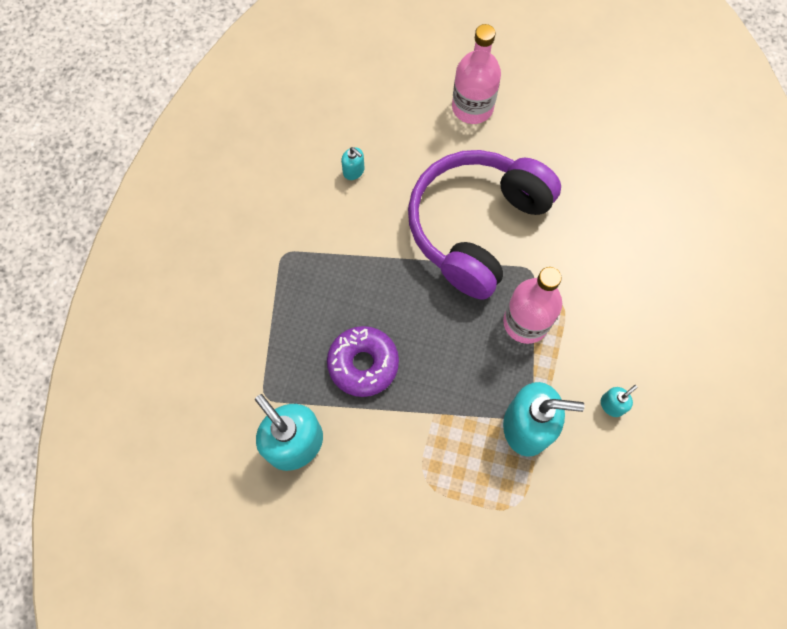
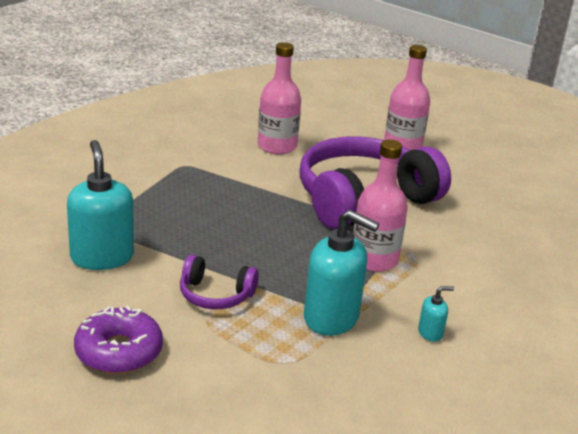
camera: 20 degrees right, 40 degrees down
(354, 171) = (277, 146): turquoise soap dispenser -> pink bottle
(363, 364) = (202, 236): purple donut -> purple donut (119, 351)
(419, 446) = (215, 295): none -> purple headphones

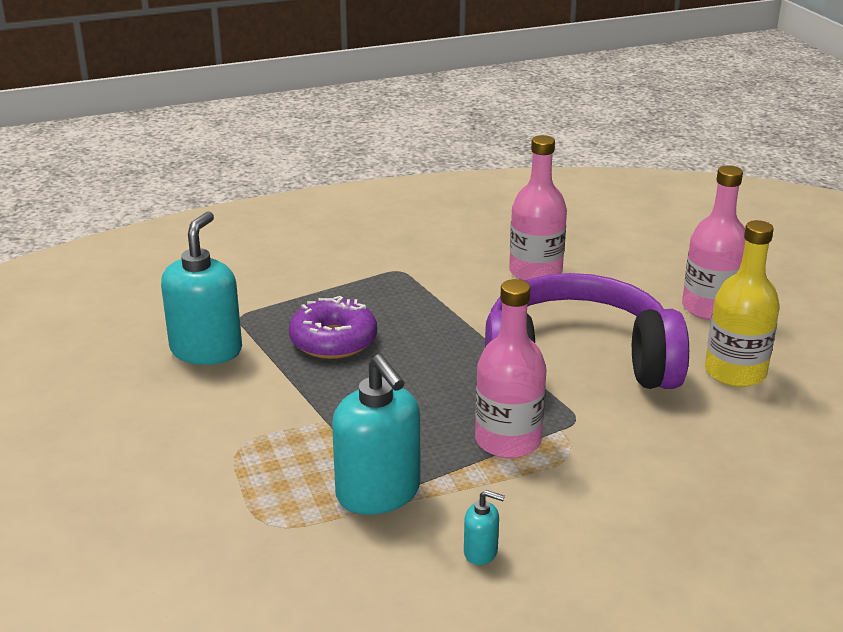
camera: 35 degrees right, 0 degrees up
(119, 351) = (119, 453): purple donut -> purple donut (333, 340)
(215, 295) = (277, 425): purple headphones -> none
(455, 182) = (735, 372): none -> yellow bottle

